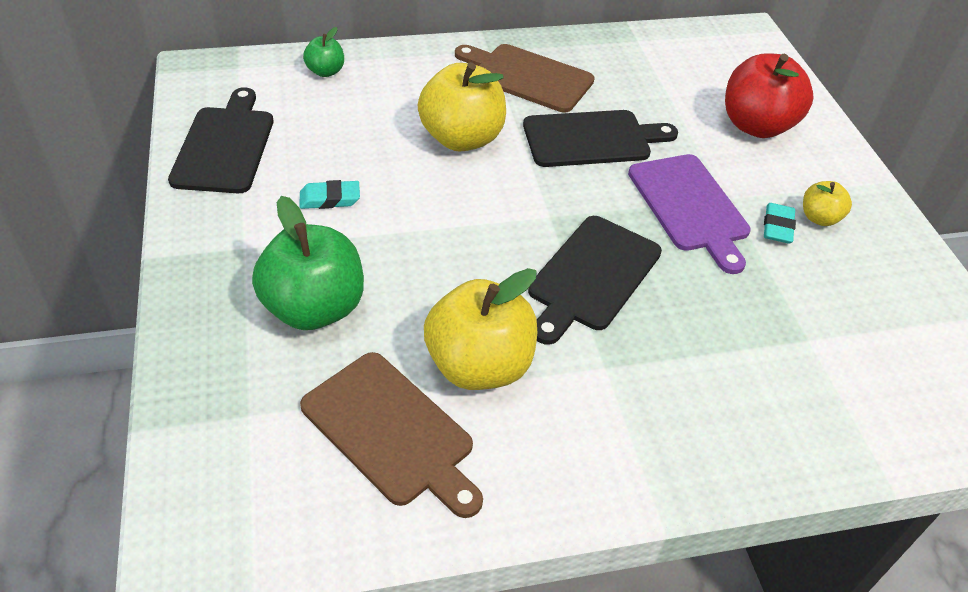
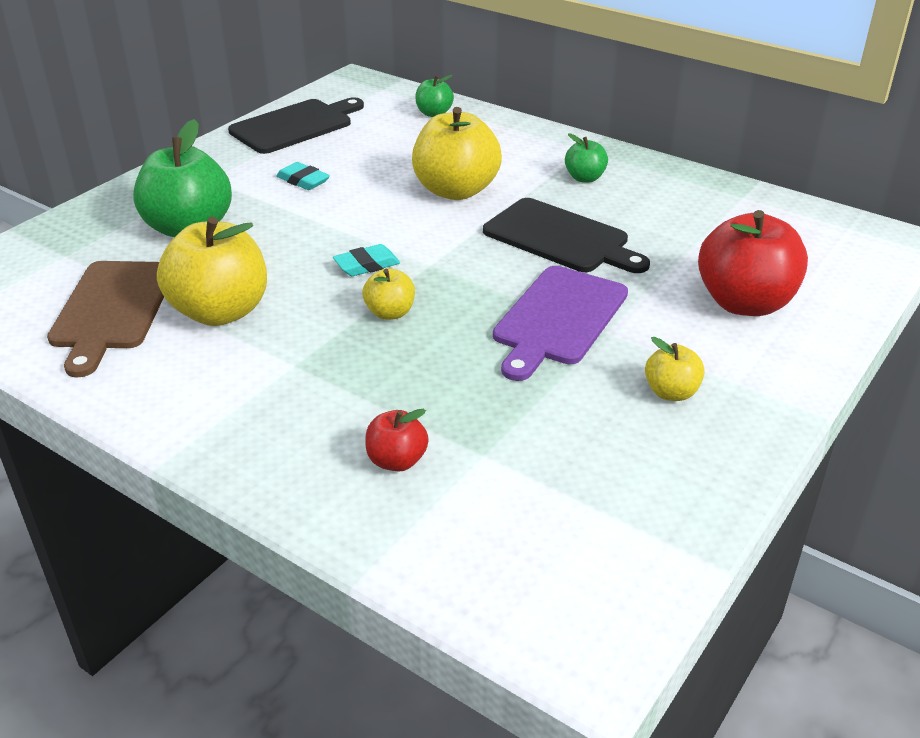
camera: 50 degrees right, 10 degrees down
(527, 77) = (585, 178): brown cutting board -> green apple
(592, 276) = (390, 313): black cutting board -> yellow apple
(777, 227) = (614, 374): turquoise eraser -> turquoise eraser (367, 265)
(778, 385) = (397, 461): none -> red apple

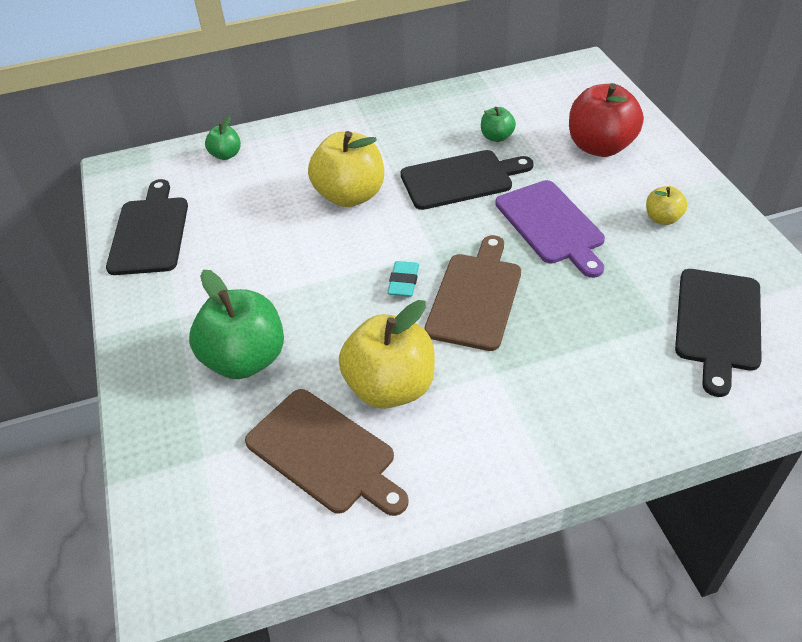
camera: 50 degrees left, 10 degrees up
(303, 180) = (245, 264): turquoise eraser -> none
(390, 313) = (475, 297): yellow apple -> brown cutting board
(397, 461) = (644, 366): red apple -> none
(528, 497) = (717, 323): none -> black cutting board
(585, 178) = (399, 133): green apple -> green apple (496, 137)

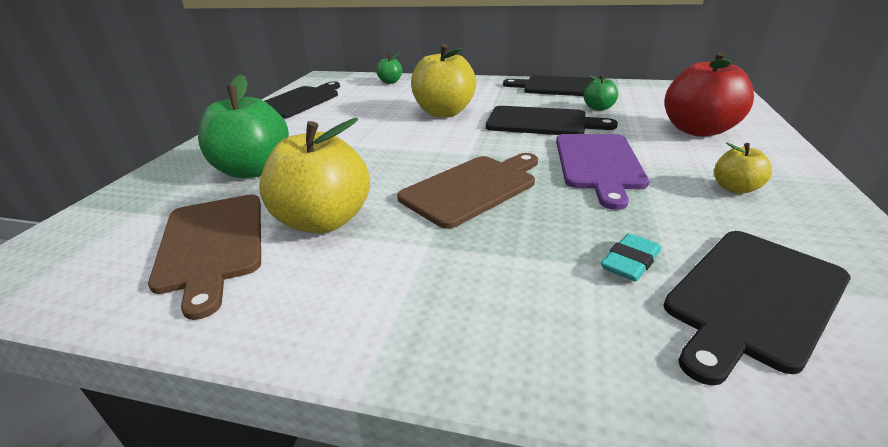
camera: 30 degrees right, 15 degrees down
(403, 282) = (423, 163): turquoise eraser -> turquoise eraser (630, 262)
(434, 107) = (561, 87): none -> black cutting board

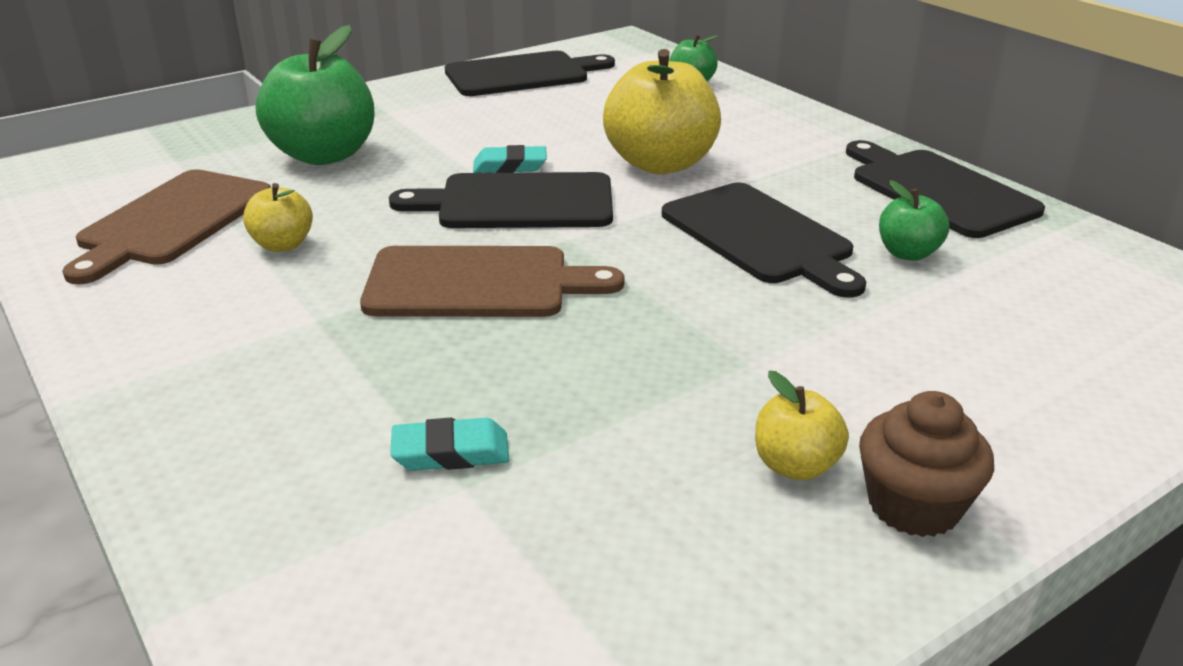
camera: 40 degrees right, 0 degrees up
(324, 221) = (283, 245): yellow apple -> yellow apple, size x0.50
(376, 137) = (510, 166): none -> turquoise eraser
(598, 164) = (691, 332): purple cutting board -> none
(698, 130) = (984, 365): red apple -> none
(753, 298) = (482, 564): black cutting board -> black cutting board (518, 202)
(788, 180) = (913, 506): none -> brown cupcake

